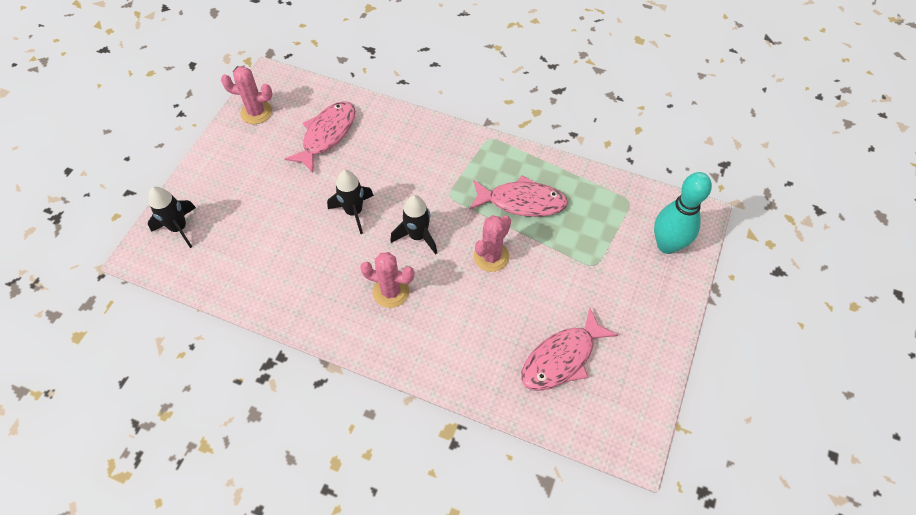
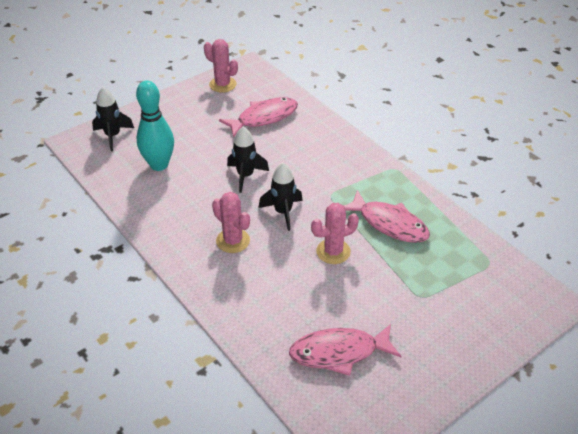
camera: 30 degrees right, 15 degrees down
(667, 245) = (502, 311): turquoise bowling pin -> turquoise bowling pin (159, 165)

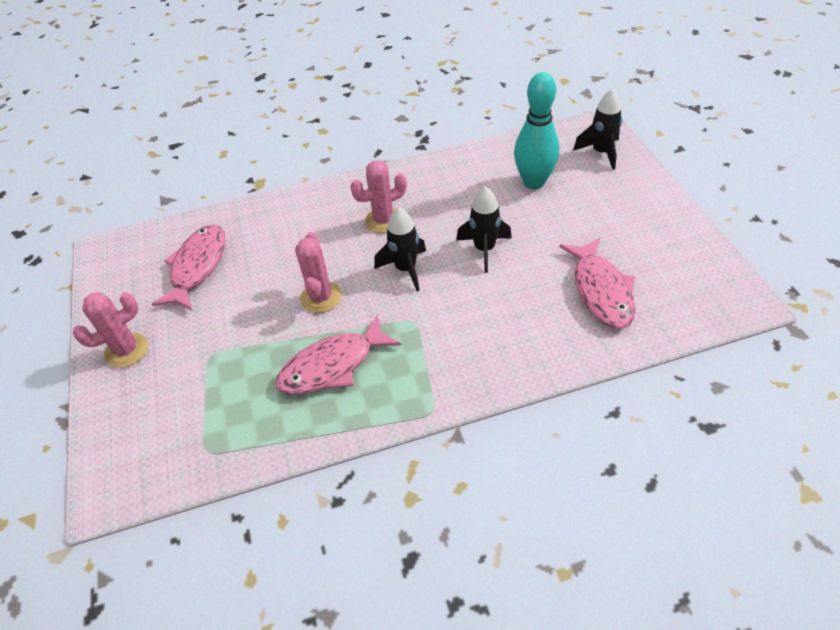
camera: 115 degrees right, 5 degrees up
(222, 84) = (696, 262): pink cactus -> pink cactus (127, 350)

